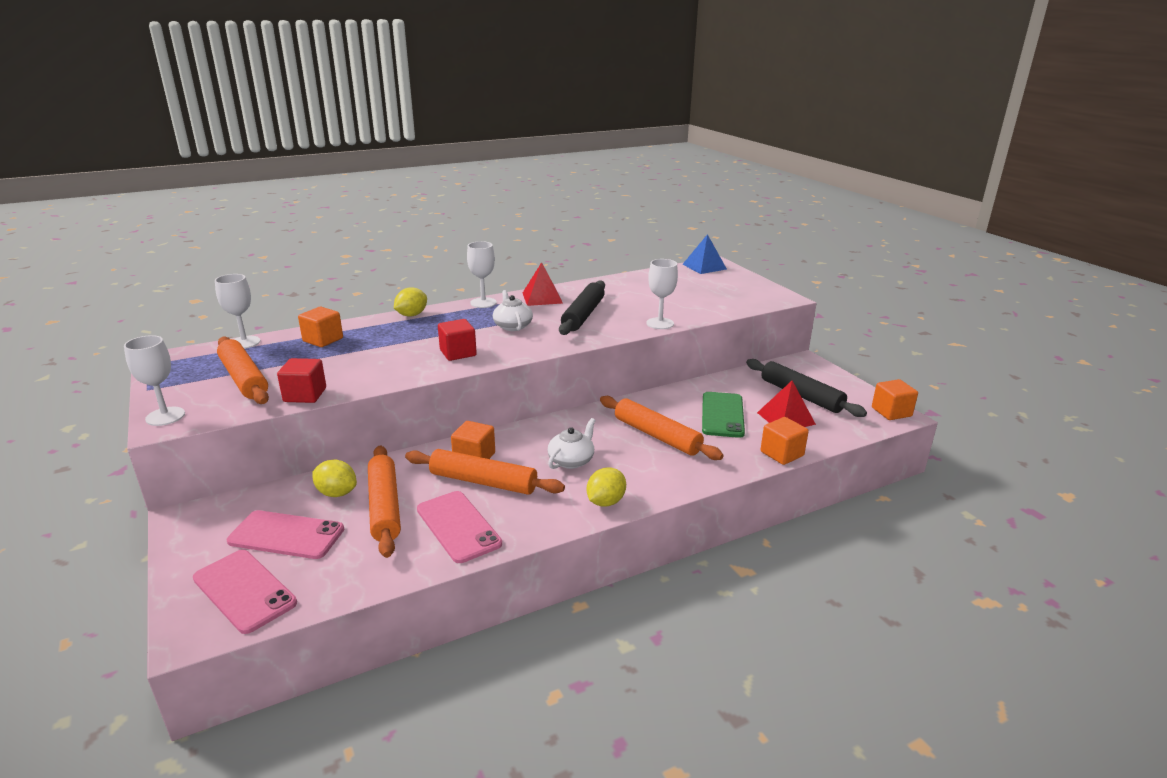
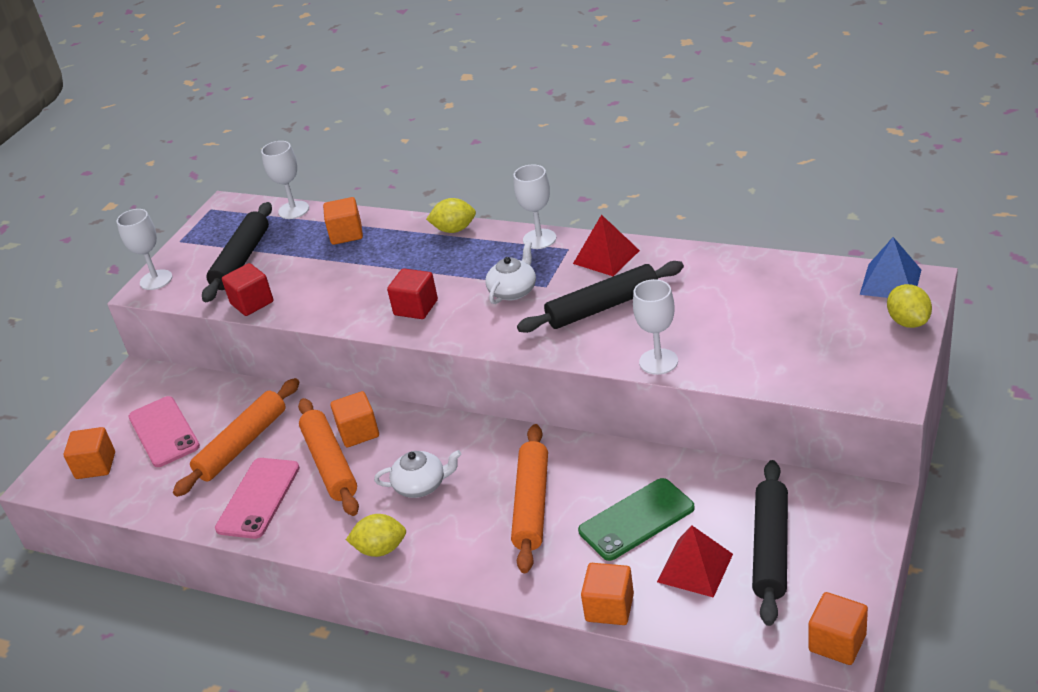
camera: 55 degrees right, 10 degrees up
(244, 378) = (242, 260): orange rolling pin -> black rolling pin
(244, 590) = (95, 466): pink phone -> orange cube
(337, 493) = (233, 410): yellow lemon -> yellow lemon (908, 322)

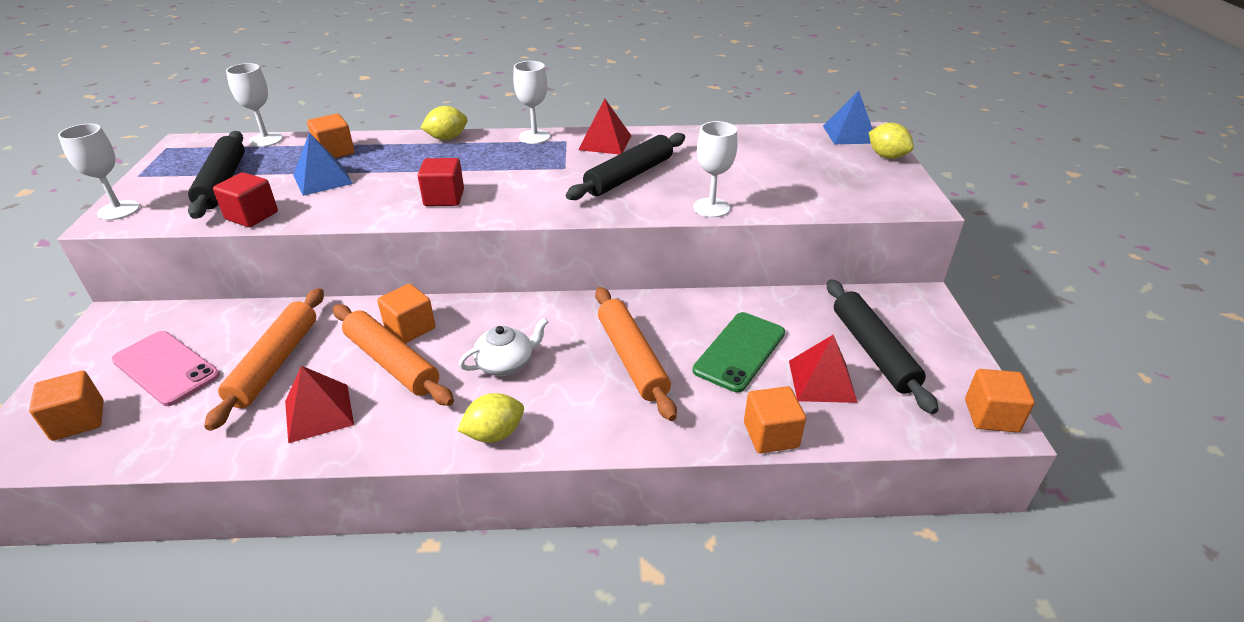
camera: 30 degrees left, 0 degrees up
(258, 498) = (319, 412): pink phone -> red pyramid
(323, 268) = (322, 179): none -> blue pyramid
(513, 291) = (535, 174): white teapot -> none

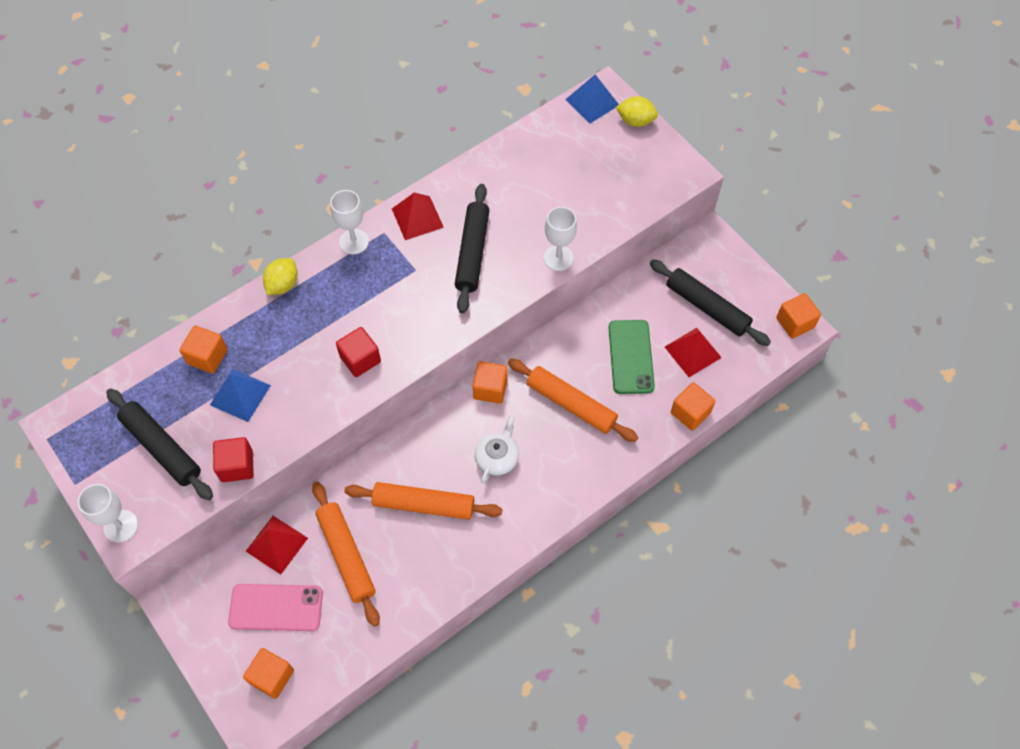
camera: 35 degrees left, 25 degrees up
(266, 140) = (125, 377): white goblet -> none
(319, 412) = (419, 569): red pyramid -> red pyramid (277, 544)
(410, 328) = (405, 470): orange cube -> orange cube (490, 389)
(494, 434) = (539, 513): yellow lemon -> none

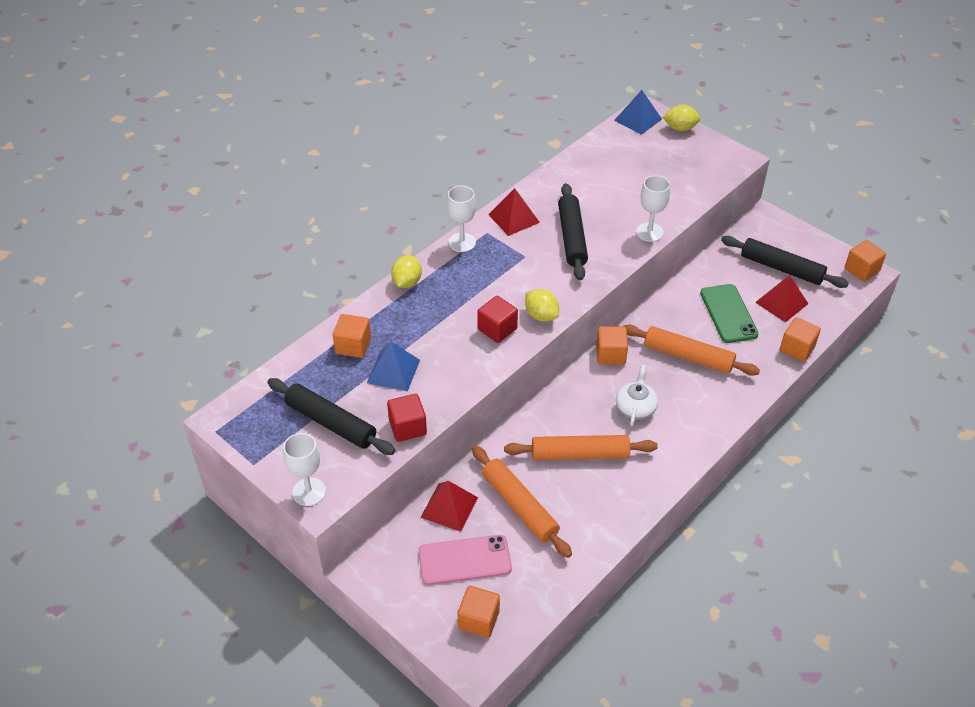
camera: 10 degrees left, 15 degrees down
(411, 349) = (541, 315): none -> yellow lemon

